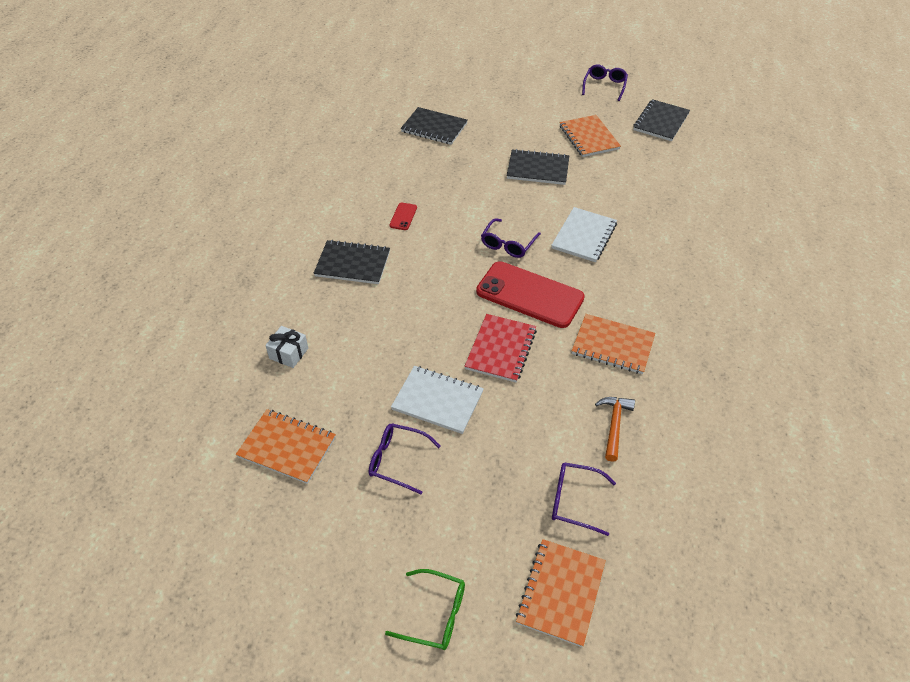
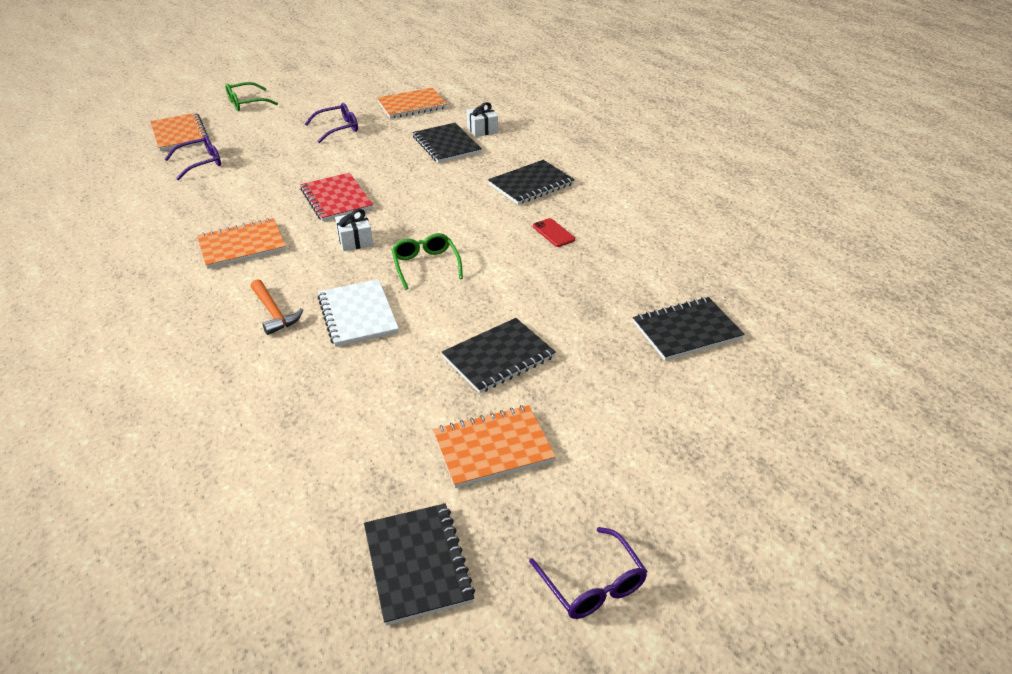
camera: 135 degrees right, 10 degrees down
(343, 355) = (446, 145): none -> black notebook
(437, 401) = (348, 157): white notebook -> none
(508, 244) = (425, 265): purple glasses -> green glasses
(529, 295) = (355, 241): red phone -> white gift
(588, 137) = (493, 448): orange notebook -> orange notebook turned 45 degrees counterclockwise
(614, 425) = (200, 204): orange hammer -> orange hammer (274, 313)

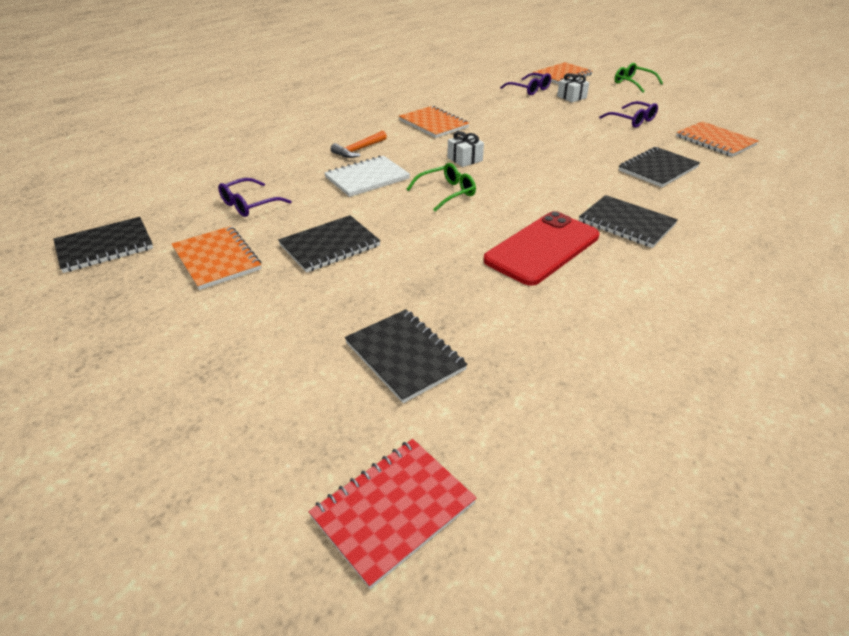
camera: 75 degrees right, 0 degrees up
(336, 199) = (519, 141): red notebook -> red notebook (393, 510)
(482, 129) = (711, 181): white gift -> white gift (571, 97)
(498, 357) = (330, 246): black notebook -> black notebook turned 75 degrees counterclockwise
(553, 233) = (542, 248): red phone -> red phone, size x2.43
(592, 584) = (62, 326): purple glasses -> purple glasses (249, 205)

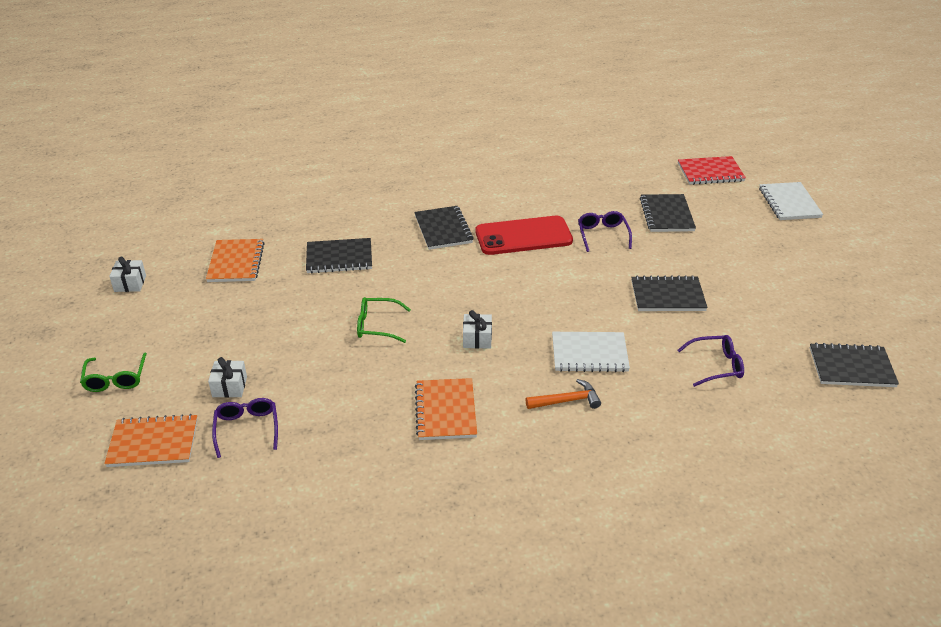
camera: 145 degrees left, 0 degrees up
(199, 493) = (789, 203): none -> white notebook
(217, 259) = (758, 318): orange notebook -> none
(447, 193) = (536, 307): green glasses -> green glasses (377, 325)
(632, 120) = (247, 318): purple glasses -> purple glasses (602, 235)
(739, 111) = (130, 283): none -> white gift

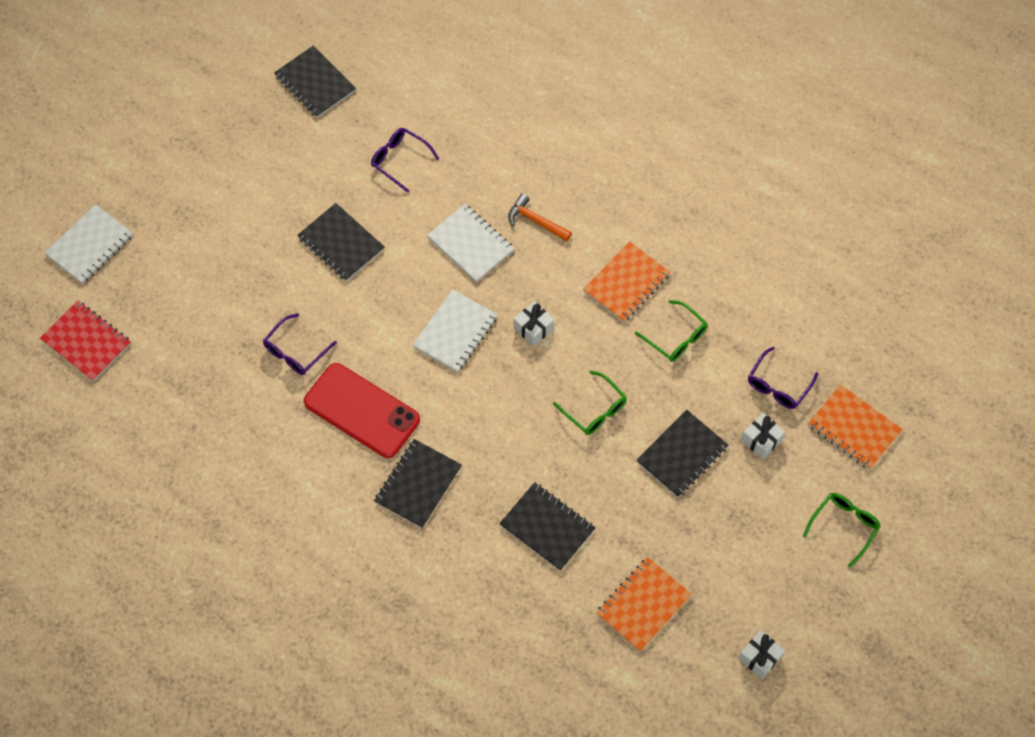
camera: 135 degrees left, 25 degrees up
(365, 404) = (676, 337): none -> green glasses
(525, 303) = (455, 332): none -> white notebook
(666, 215) = (209, 326): black notebook -> black notebook (682, 455)

